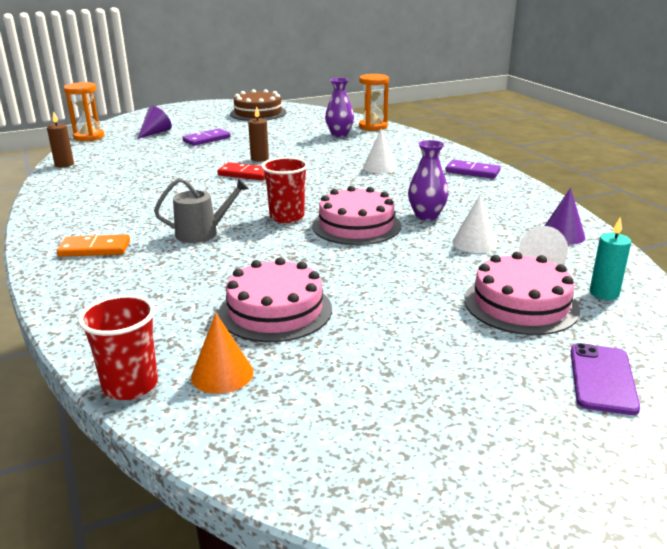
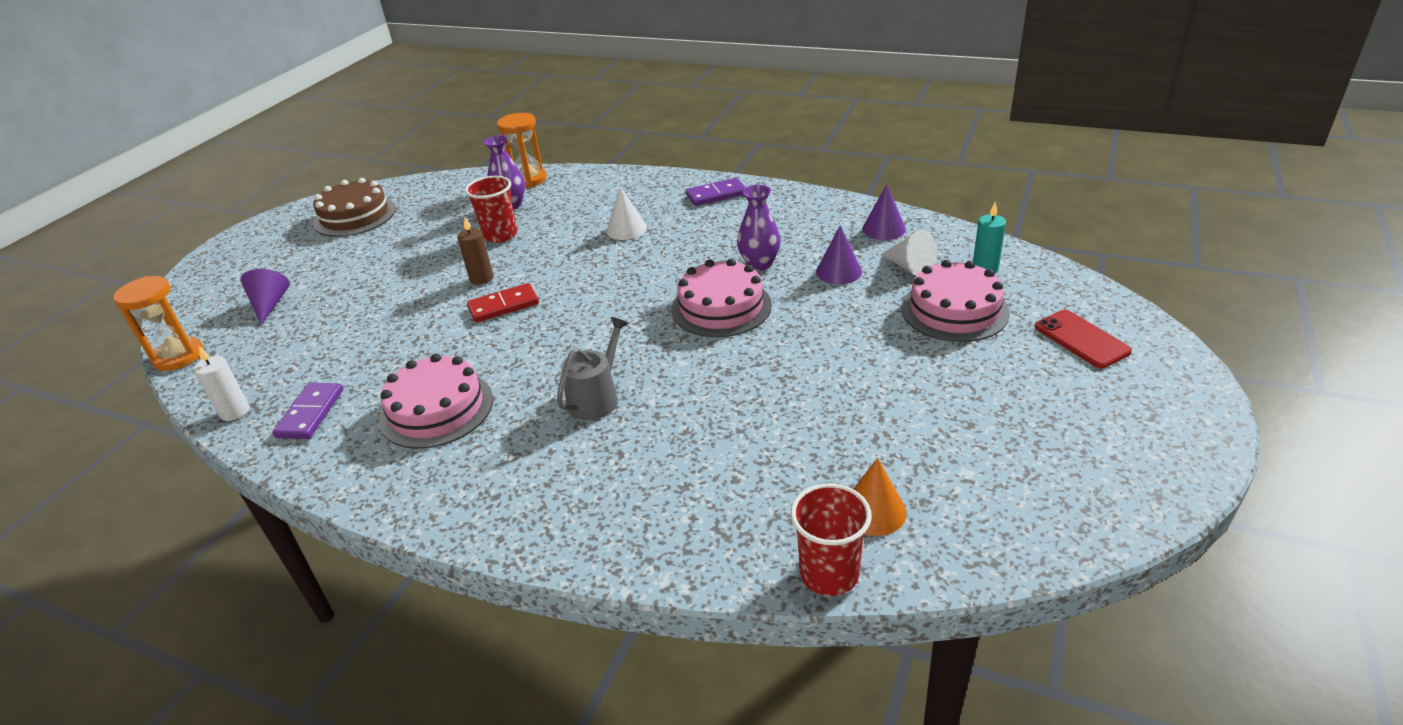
camera: 40 degrees left, 10 degrees up
(64, 164) = (235, 412): brown candle -> white candle
(94, 249) = (520, 484): orange domino -> none
(207, 139) = (363, 283): purple domino -> purple domino (310, 413)
(275, 310) = (808, 430): pink cake -> pink cake (437, 409)
(287, 217) = (643, 333): red cup -> red cup (500, 235)
(474, 243) = (839, 271): white cone -> purple cone
(602, 379) = (1081, 339): purple phone -> red phone

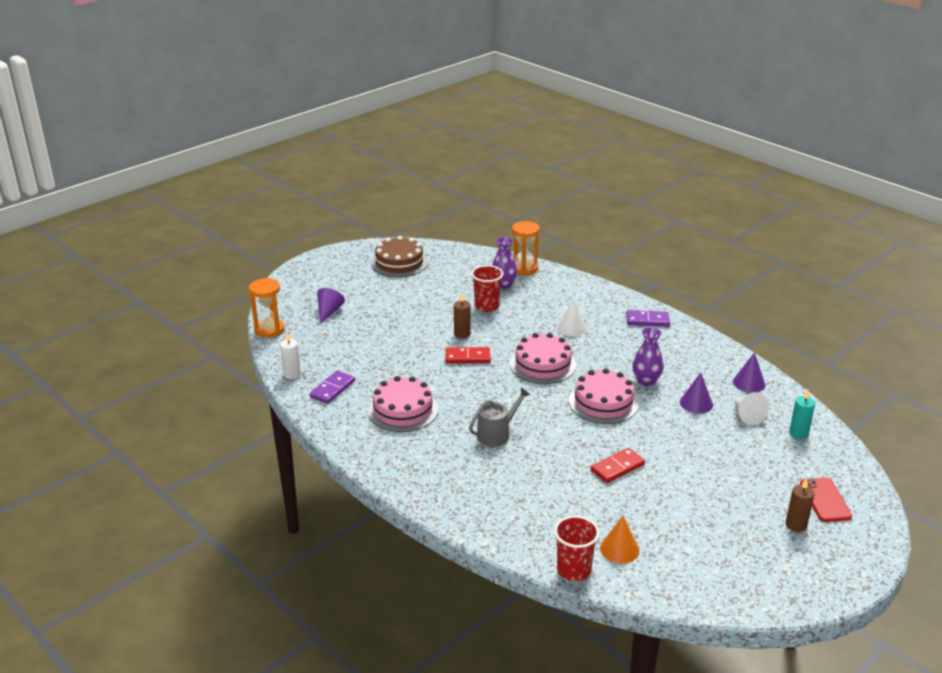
camera: 20 degrees right, 5 degrees down
(793, 388) = (617, 467): none -> red domino
(954, 310) = (755, 454): pink cake -> pink cake (543, 364)
(1074, 385) = (796, 525): none -> brown candle

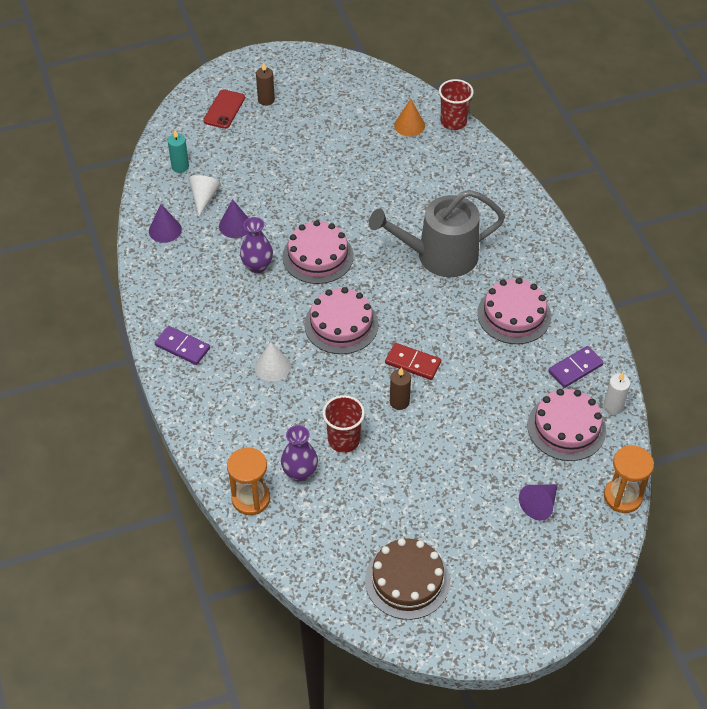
camera: 155 degrees left, 20 degrees up
(325, 353) = (566, 427): none -> pink cake
(496, 434) = (439, 256): grey watering can -> grey watering can, size x1.86
(617, 467) = (358, 188): red domino -> none

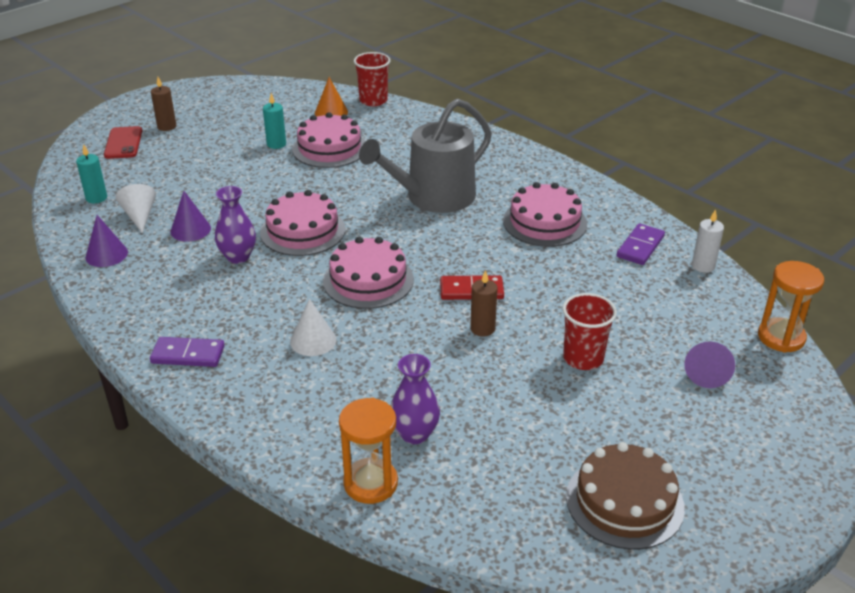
camera: 25 degrees left, 15 degrees down
(343, 440) = (445, 384): red cup -> red cup (583, 358)
(344, 150) = (276, 144): none -> turquoise candle
(566, 427) = (674, 297): pink cake -> pink cake (329, 148)

